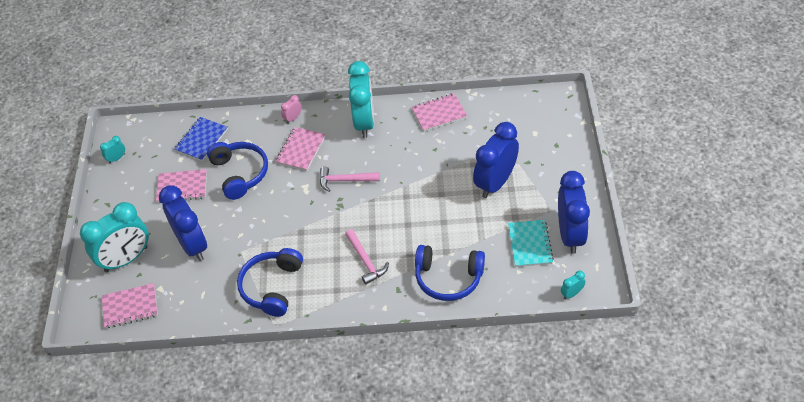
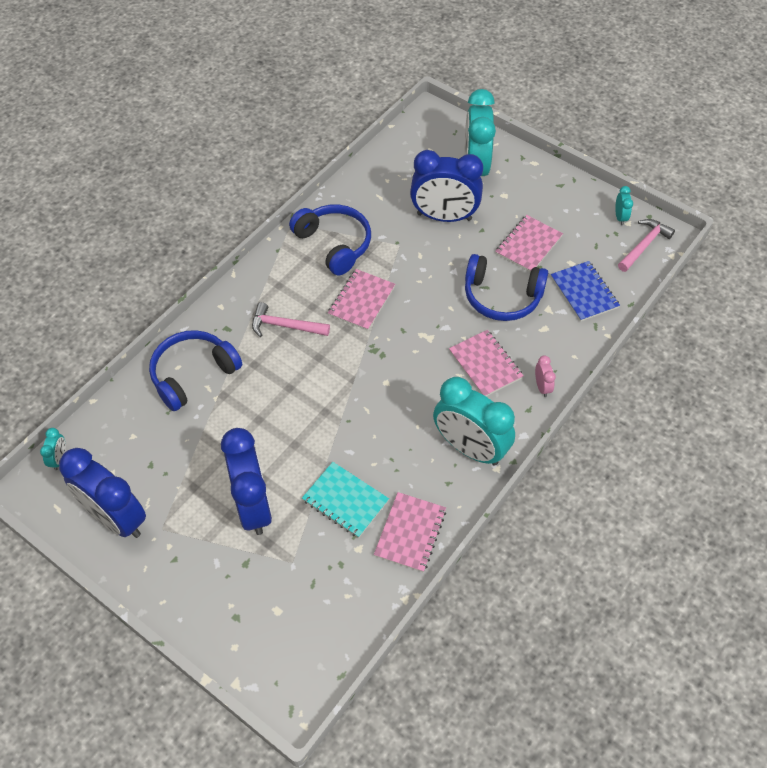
camera: 125 degrees right, 5 degrees up
(130, 307) = (418, 148): pink notebook -> pink notebook (361, 301)
(345, 180) = (402, 374): pink hammer -> pink hammer (644, 245)
(530, 244) = (148, 471): turquoise notebook -> turquoise notebook (345, 500)

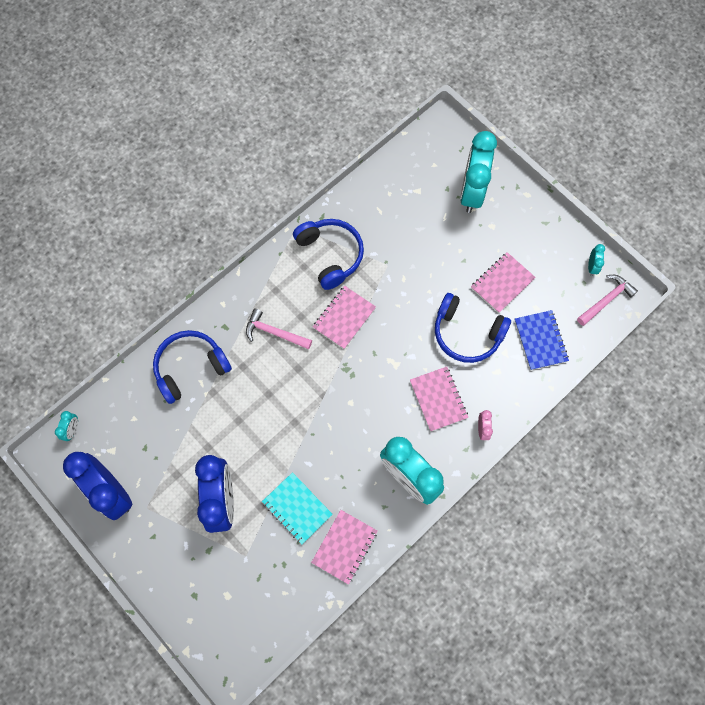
camera: 10 degrees right, 15 degrees up
(444, 217) = (433, 241): blue clock -> none

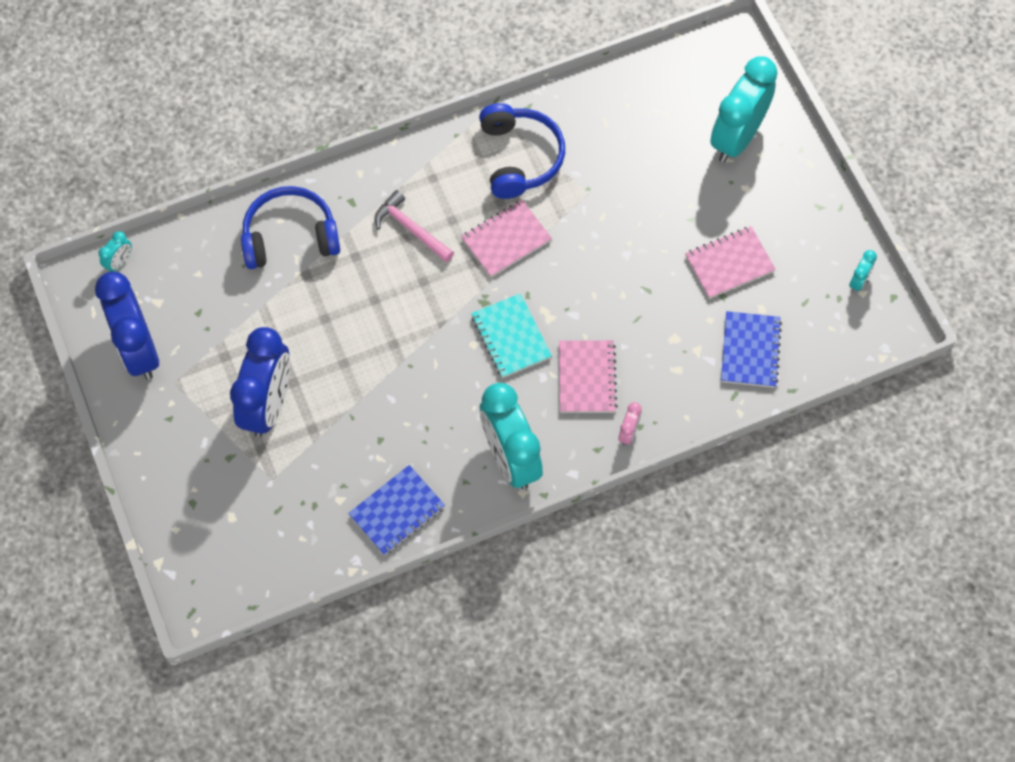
camera: 20 degrees right, 5 degrees down
(297, 508) = (356, 446): turquoise notebook -> turquoise notebook (511, 337)
(344, 546) = (397, 511): pink notebook -> blue notebook
(467, 333) = (657, 310): blue headphones -> none
(606, 300) = (860, 329): pink hammer -> none

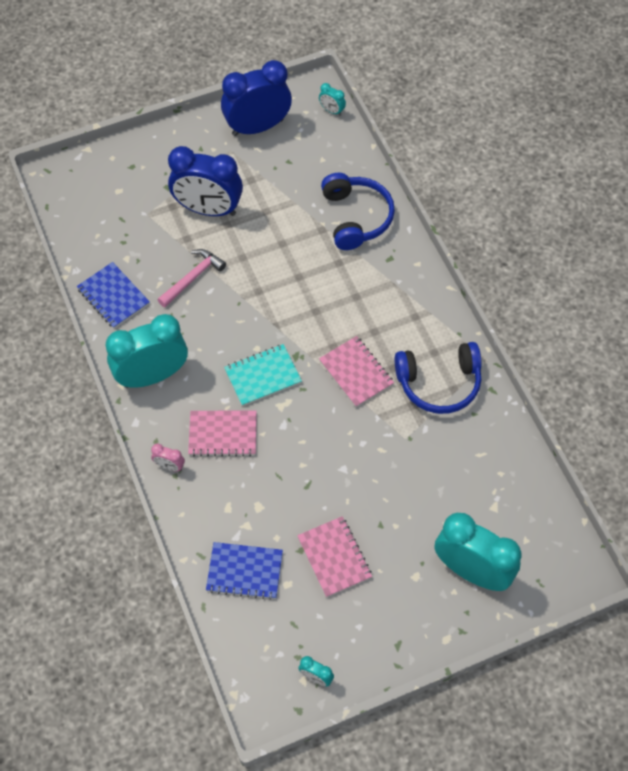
camera: 90 degrees right, 5 degrees down
(411, 229) = (365, 301): pink hammer -> pink hammer (193, 277)

